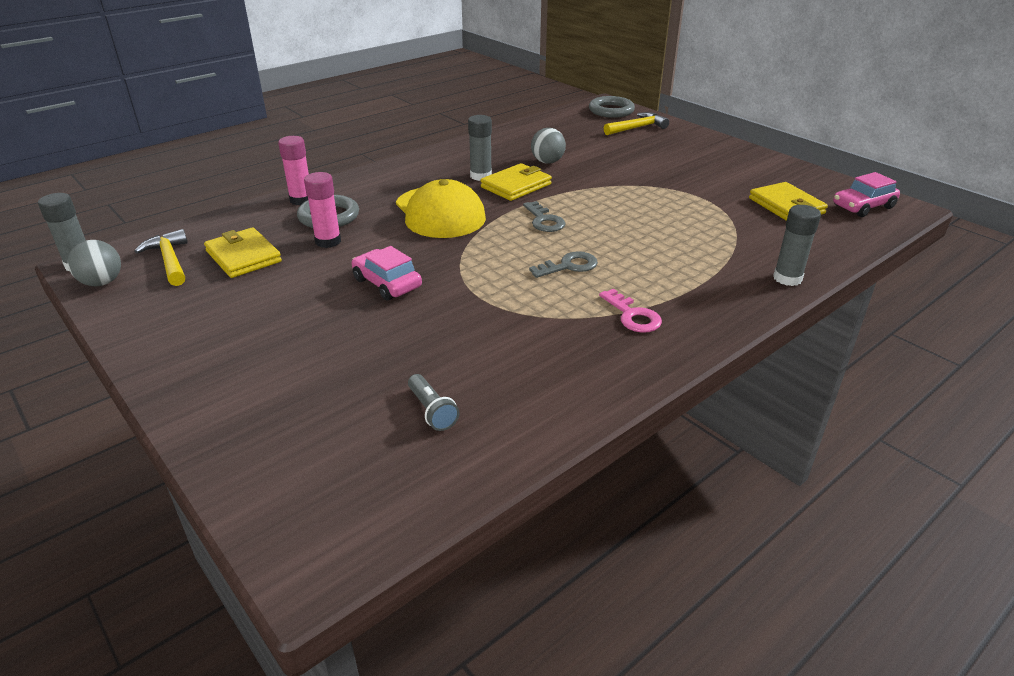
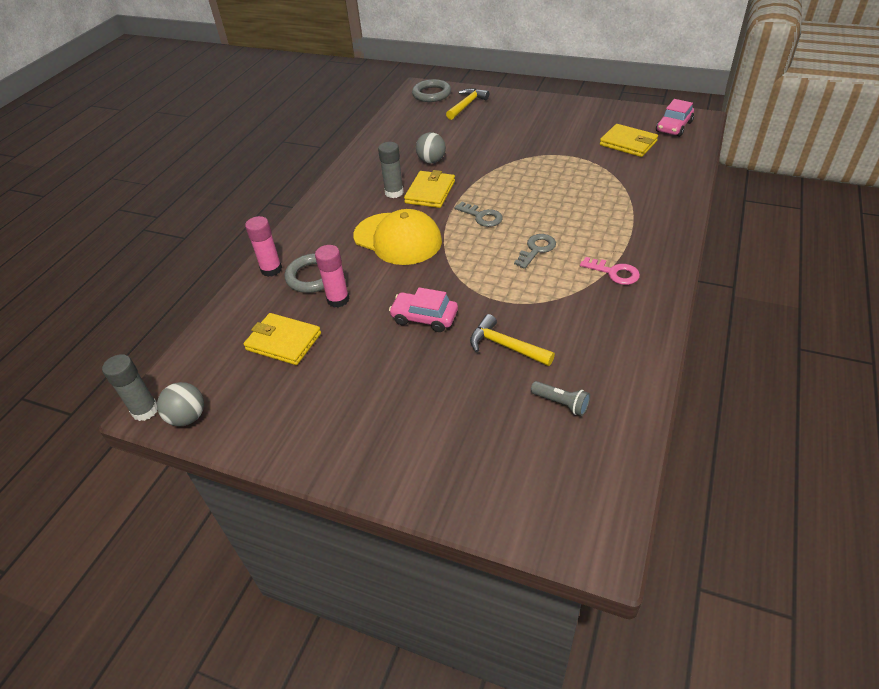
camera: 25 degrees left, 10 degrees up
(169, 260) = (223, 371): yellow hammer -> yellow hammer (505, 346)
(787, 278) = (678, 204): grey glue stick -> none

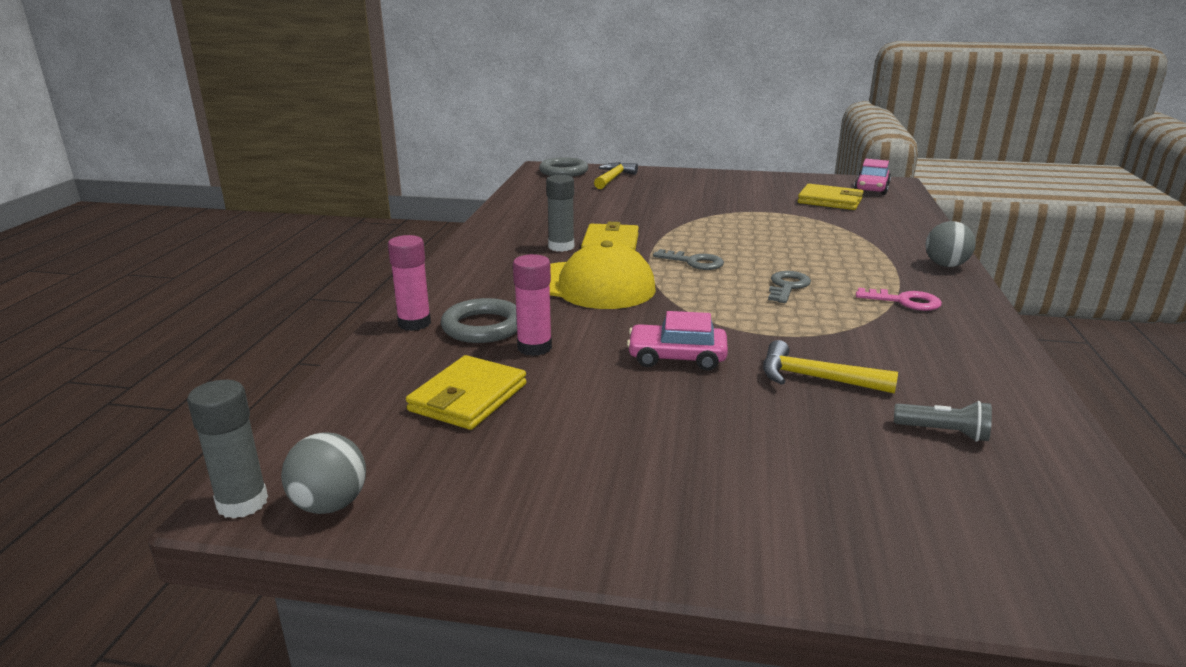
camera: 15 degrees left, 20 degrees down
(283, 341) = (468, 397): yellow wallet -> yellow wallet turned 75 degrees counterclockwise
(431, 161) = (596, 220): grey ball -> grey ball (945, 265)

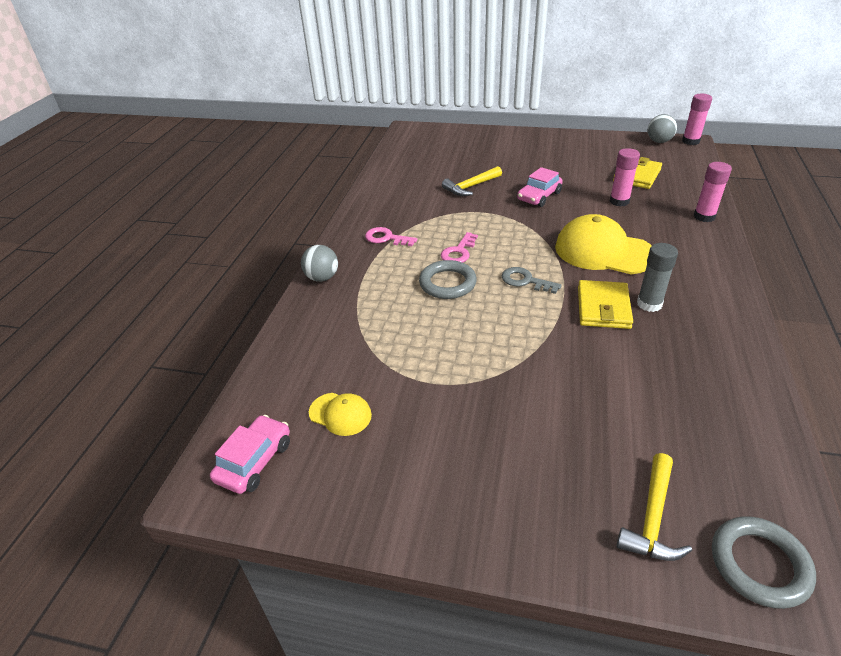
camera: 175 degrees left, 15 degrees up
(242, 503) = (690, 141): grey glue stick -> pink glue stick
(483, 327) = (658, 214): grey ring -> grey ring (447, 283)
(677, 358) = (539, 196): pink car -> pink car turned 120 degrees clockwise
(787, 286) = (458, 252): grey key -> pink key
(815, 378) = (471, 187): yellow hammer -> yellow hammer turned 120 degrees clockwise
(830, 201) = (340, 414): yellow wallet -> yellow cap
(943, 432) = (429, 166): grey flashlight -> none

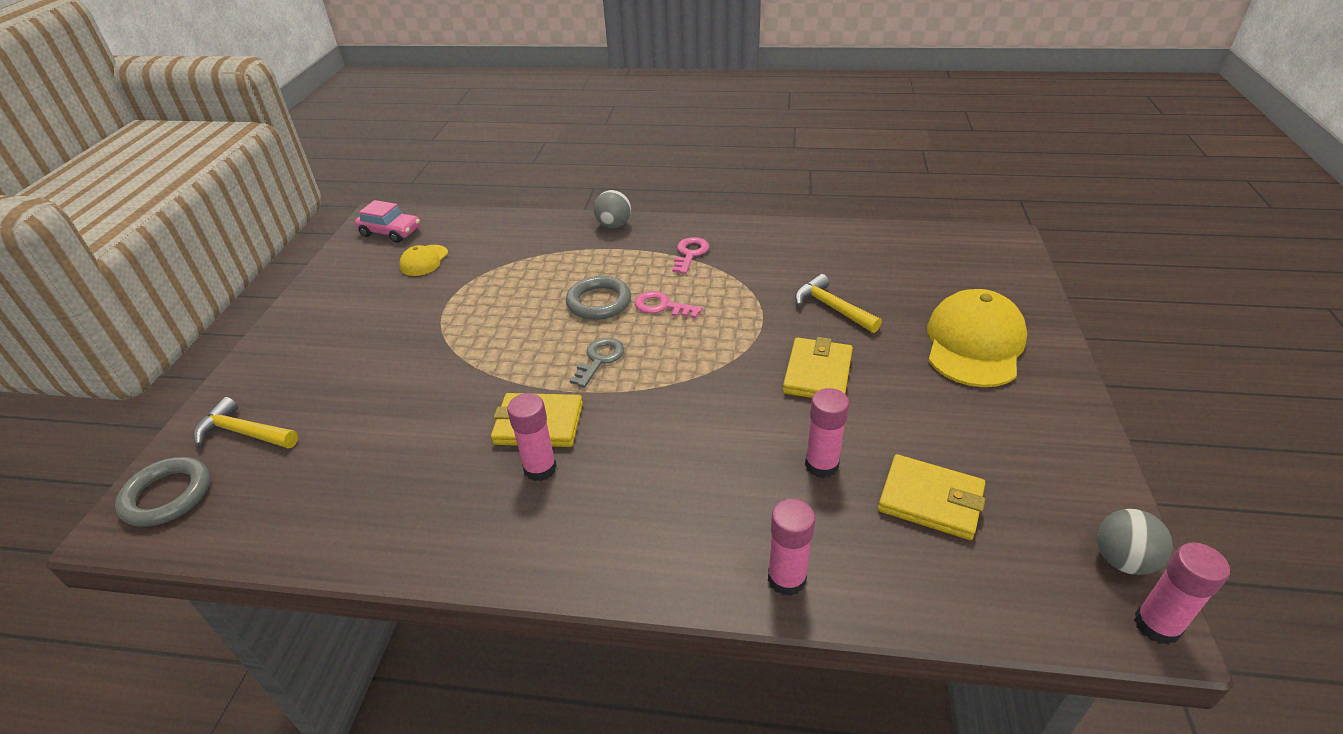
camera: 85 degrees right, 0 degrees up
(539, 196) = (817, 373): pink car -> yellow wallet
(604, 251) = (666, 434): yellow cap -> yellow cap (974, 344)
(649, 304) = (540, 468): grey glue stick -> pink glue stick

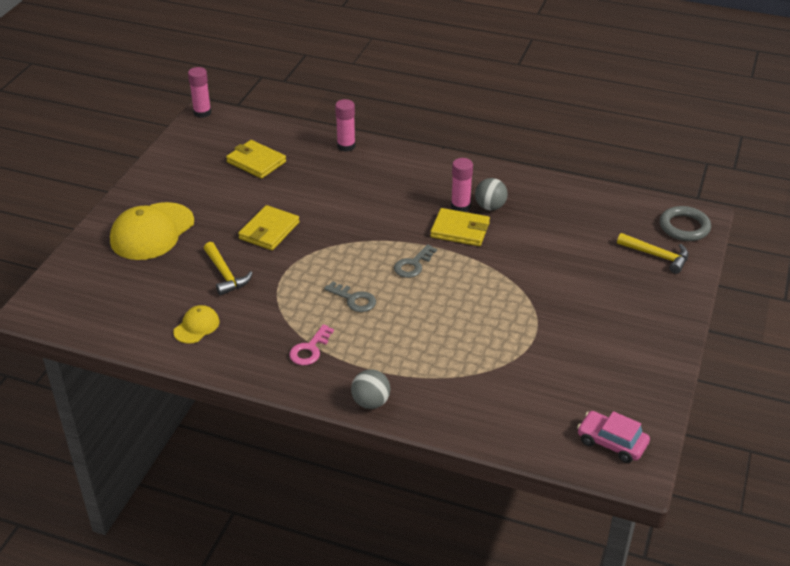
camera: 170 degrees left, 0 degrees up
(424, 261) = (565, 391): yellow cap -> yellow cap (196, 326)
(599, 302) = (404, 313): grey ring -> none
(662, 306) = (354, 299): pink key -> grey key
(821, 465) = (300, 184): pink glue stick -> none
(1122, 560) = (191, 131): grey ball -> grey ball (490, 207)

